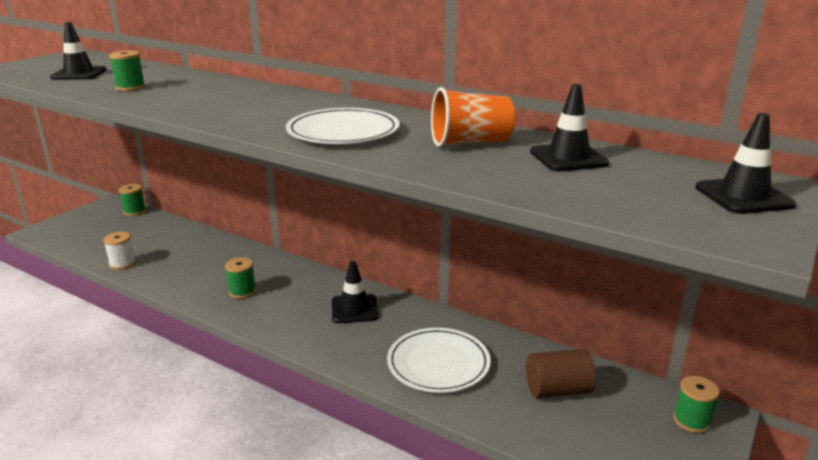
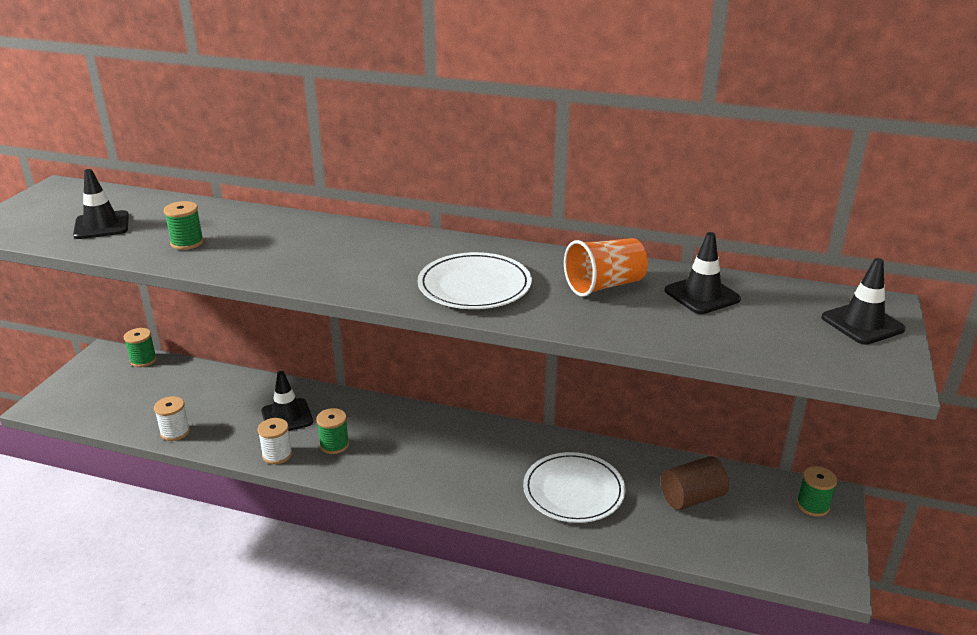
camera: 15 degrees left, 5 degrees up
(190, 292) = (277, 455): none -> white spool
(354, 309) = (463, 445): black traffic cone -> black traffic cone (287, 416)

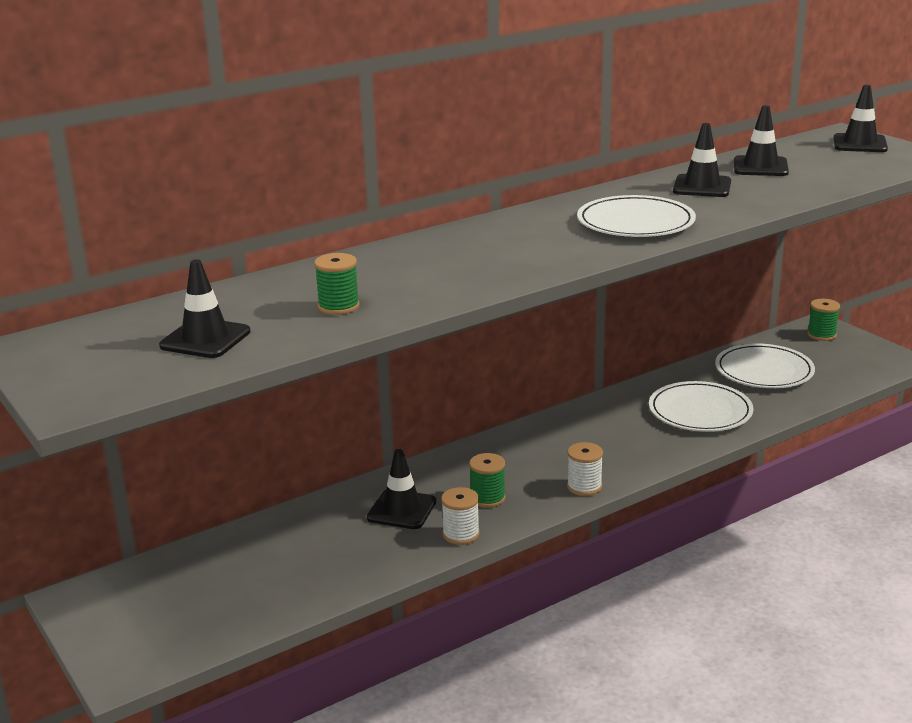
camera: 50 degrees left, 5 degrees down
(143, 360) = (139, 571): green spool -> none
(175, 432) = (330, 586): white spool -> white spool (584, 487)
(604, 285) = (702, 187): orange cup -> black traffic cone
(692, 498) = (764, 371): brown cylinder -> white plate

